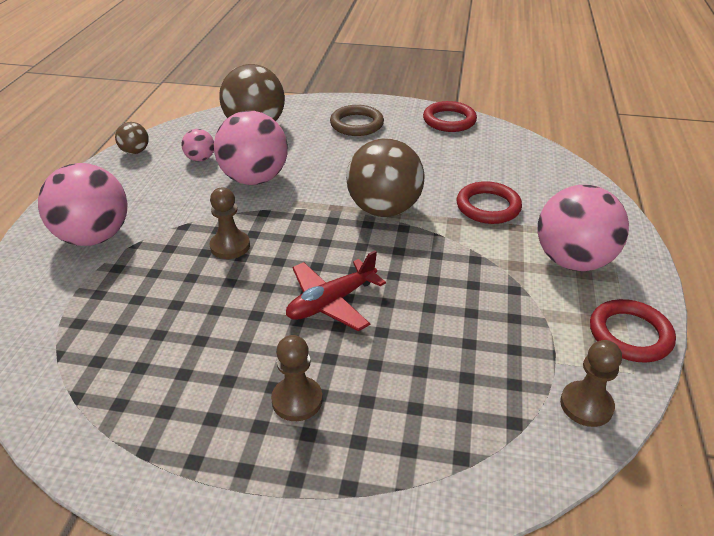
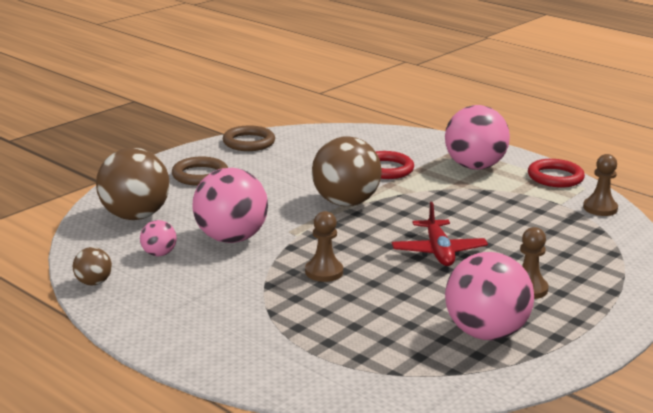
camera: 60 degrees left, 15 degrees down
(94, 237) = (232, 330): pink ball -> pink ball (485, 333)
(449, 120) = (249, 142): red ring -> brown ring

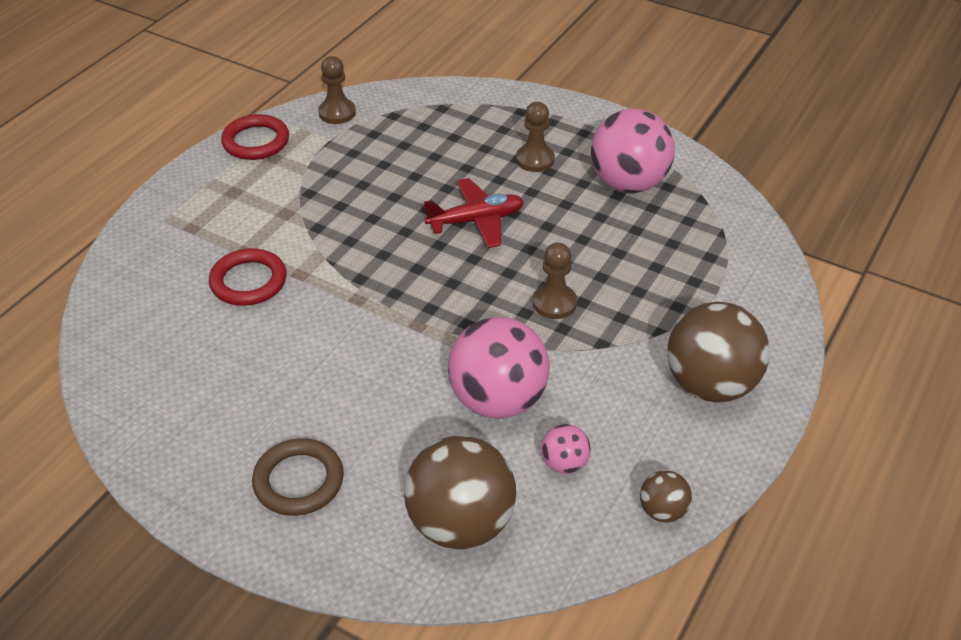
camera: 100 degrees left, 20 degrees up
(249, 142) = (154, 448): brown ring -> none
(345, 202) = (364, 308): brown ball -> brown ball (710, 384)
(474, 166) = (230, 204): pink ball -> none

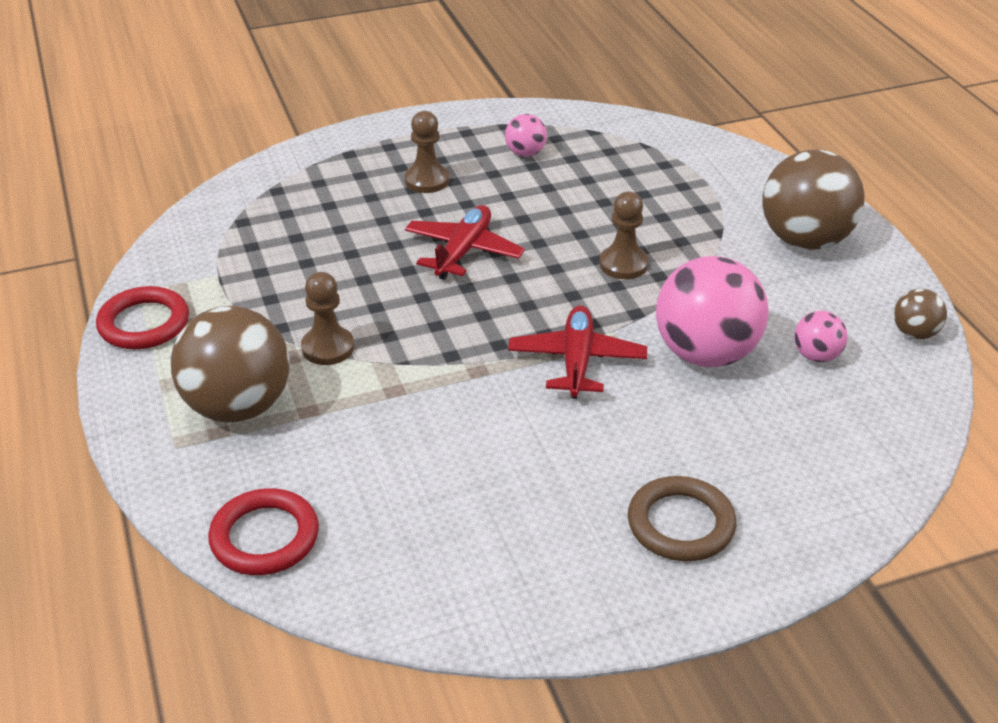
camera: 50 degrees left, 5 degrees down
(248, 281) = (359, 429): red ring -> red ring (264, 537)
(337, 113) = (183, 252): brown pawn -> brown pawn (328, 348)
(417, 339) = (577, 361): none -> red plane
(460, 523) = (830, 447): brown ball -> brown ball (238, 407)
(628, 183) = (525, 153): pink ball -> pink ball, size x0.47

